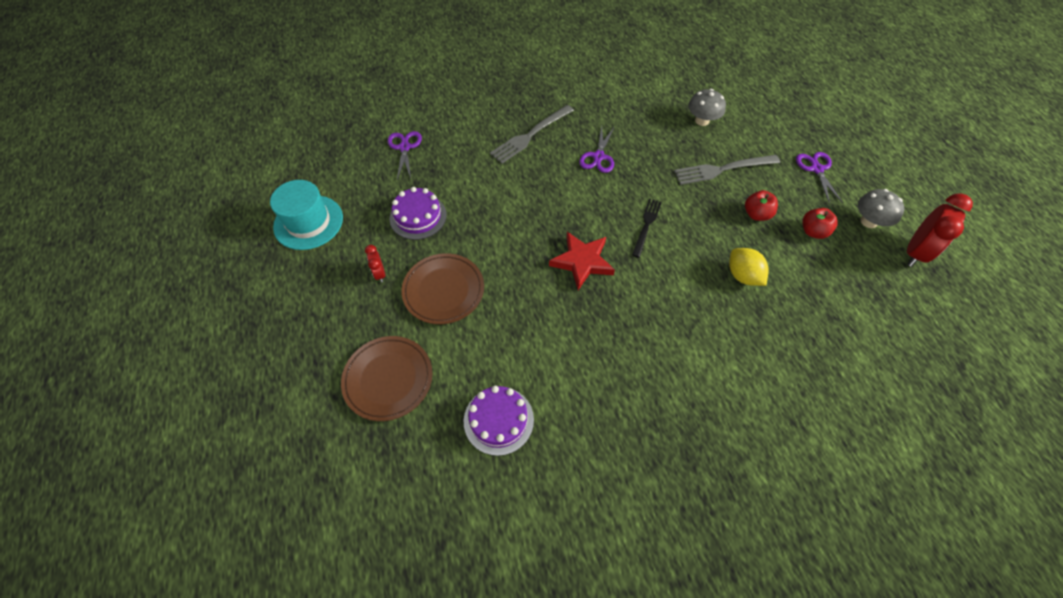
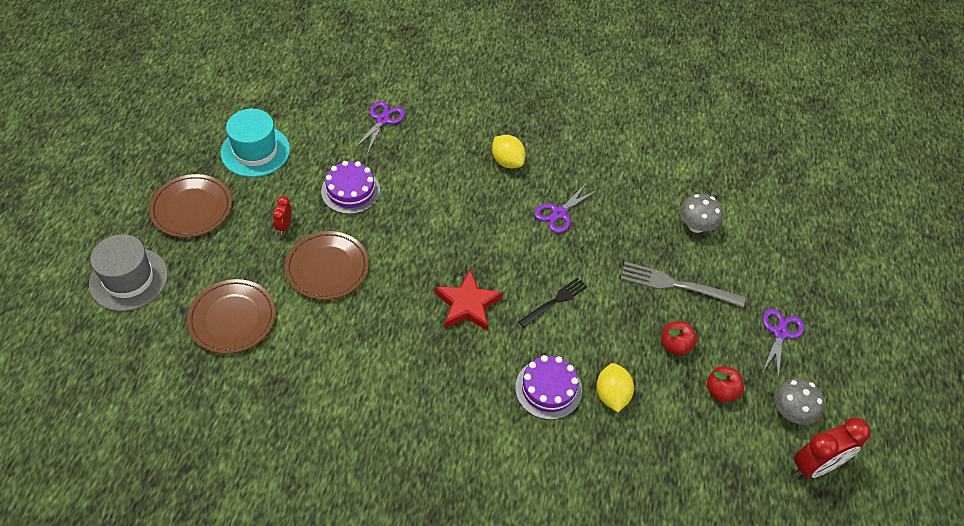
camera: 25 degrees right, 5 degrees down
(261, 395) = (129, 279): none -> grey hat
(281, 300) = (191, 208): none -> brown plate
(498, 420) = (297, 400): purple cake -> purple cake (548, 389)
(530, 136) = (507, 161): grey fork -> yellow lemon

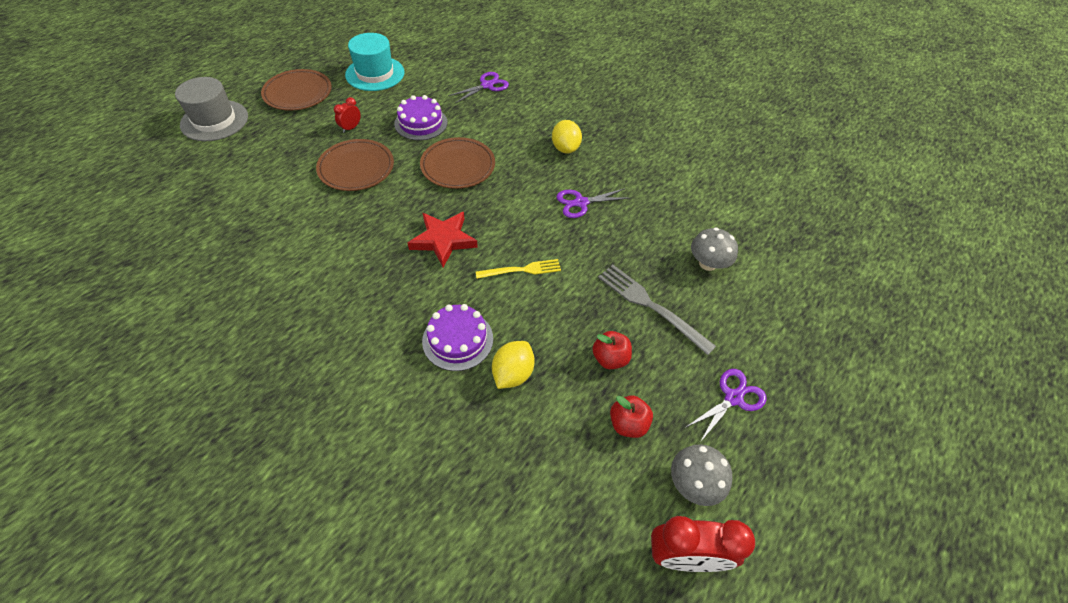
camera: 30 degrees right, 0 degrees up
(232, 318) = (257, 174): brown plate -> brown plate (458, 166)
(555, 301) = (522, 270): black fork -> yellow fork

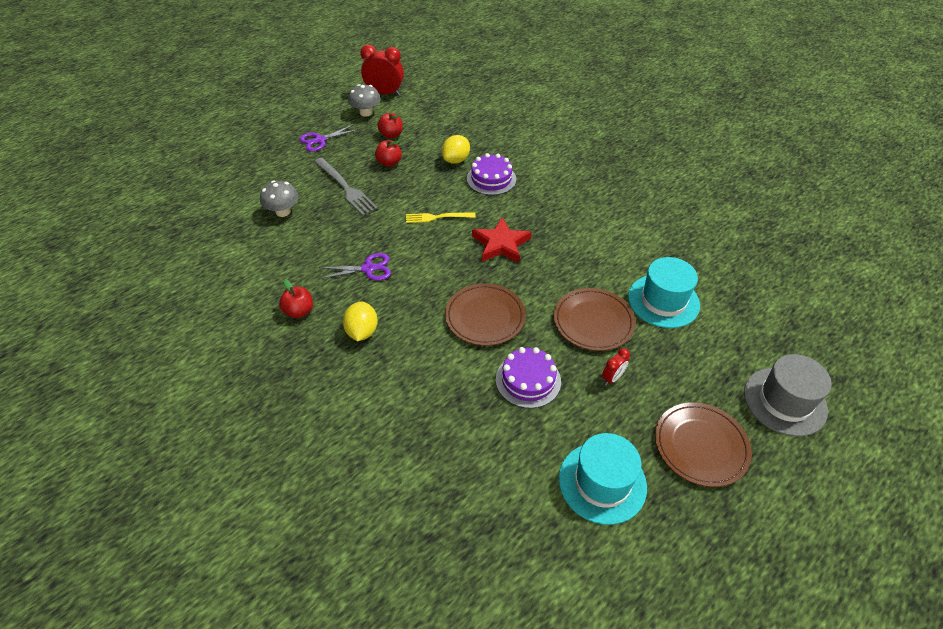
camera: 170 degrees left, 5 degrees down
(280, 190) = (663, 301): none -> turquoise hat
(487, 85) = (438, 444): purple scissors -> none
(628, 160) = (299, 311): none -> red apple

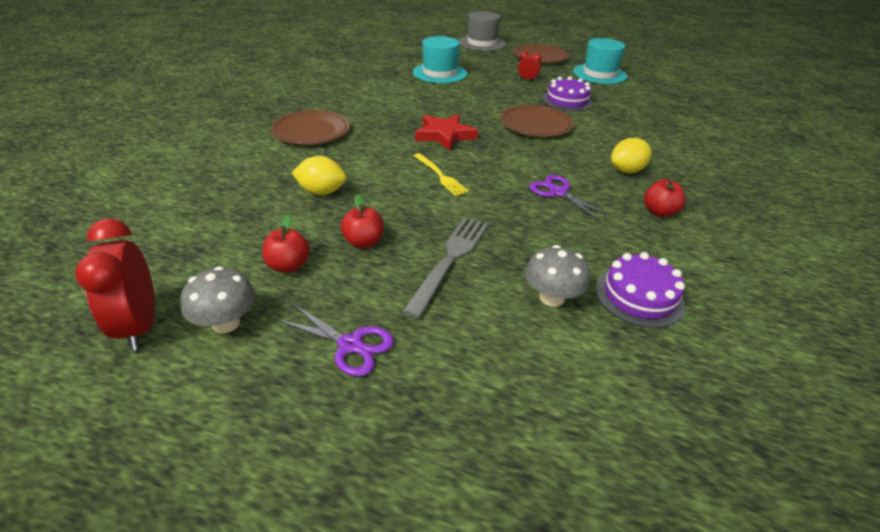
camera: 120 degrees left, 10 degrees down
(491, 179) = (344, 161): purple cake -> purple cake (639, 296)
(593, 321) = (488, 90): brown plate -> brown plate (311, 131)

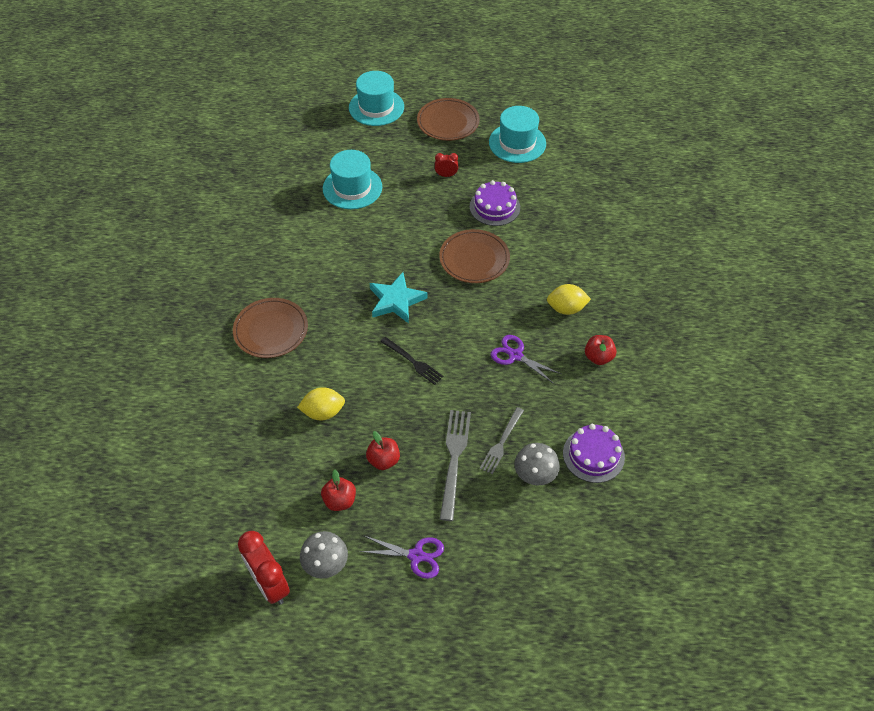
camera: 15 degrees left, 15 degrees up
(441, 176) = (413, 362): yellow fork -> black fork
(444, 135) = (396, 301): red star -> turquoise star
(482, 43) = (376, 107): grey hat -> turquoise hat
(516, 258) = (501, 443): none -> grey fork
(626, 171) = (566, 308): yellow lemon -> yellow lemon turned 45 degrees clockwise

